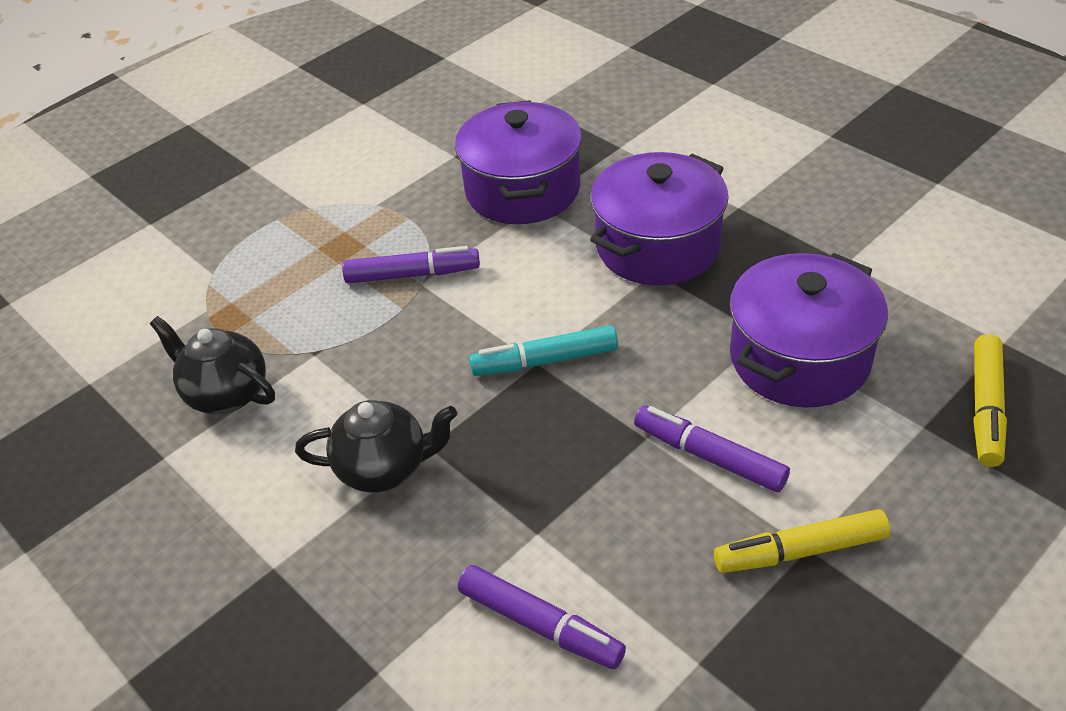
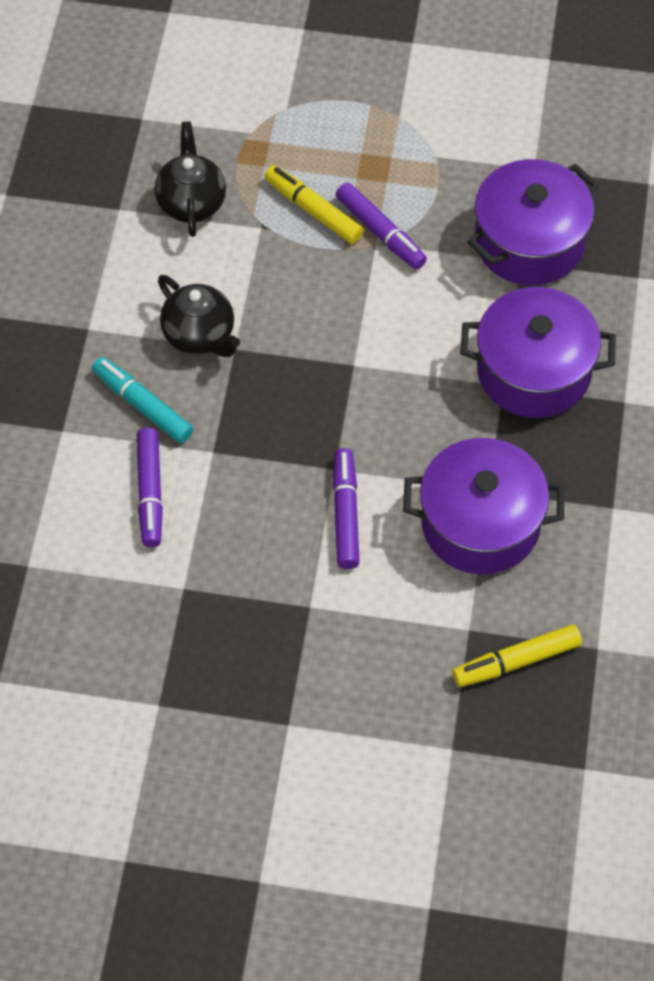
camera: 50 degrees right, 15 degrees up
(544, 361) = (359, 368): turquoise marker -> turquoise marker (143, 405)
(799, 551) = (304, 603): yellow marker -> yellow marker (313, 210)

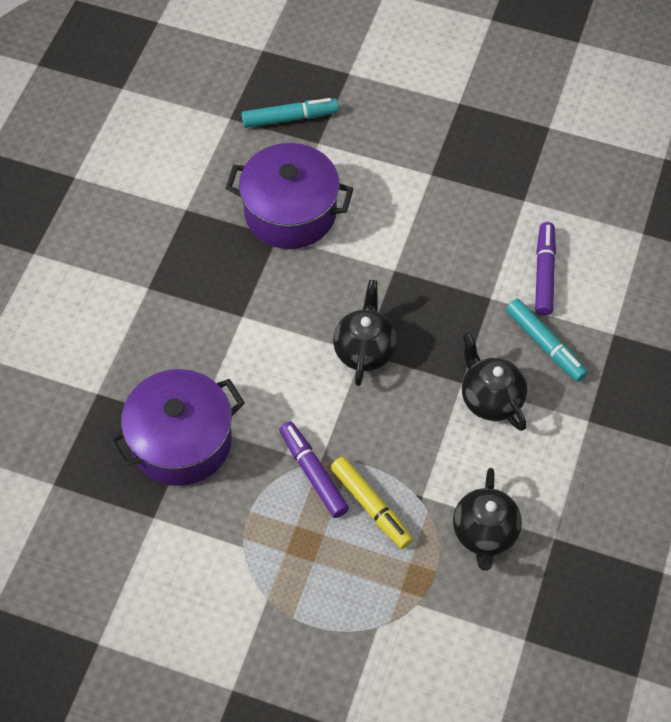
camera: 170 degrees left, 0 degrees up
(345, 513) = (392, 235): purple marker -> none
(351, 367) = (364, 350): none -> black teapot
(516, 661) = (290, 118): yellow marker -> turquoise marker
(533, 371) = (214, 323): purple pot -> none

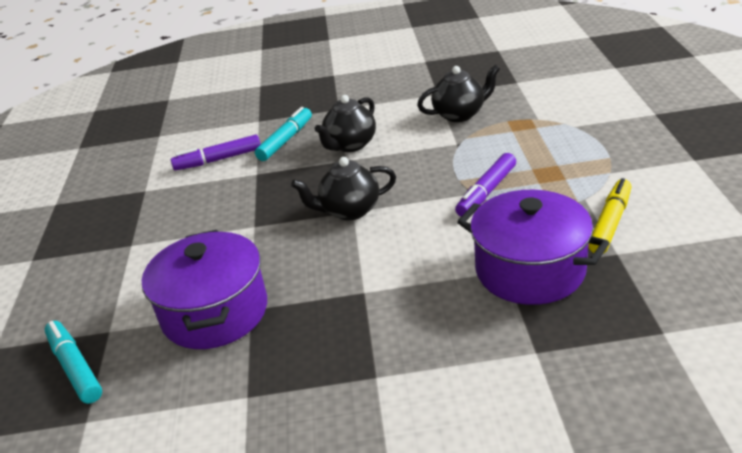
camera: 110 degrees left, 25 degrees down
(371, 506) = (487, 159): yellow marker -> yellow marker (610, 223)

